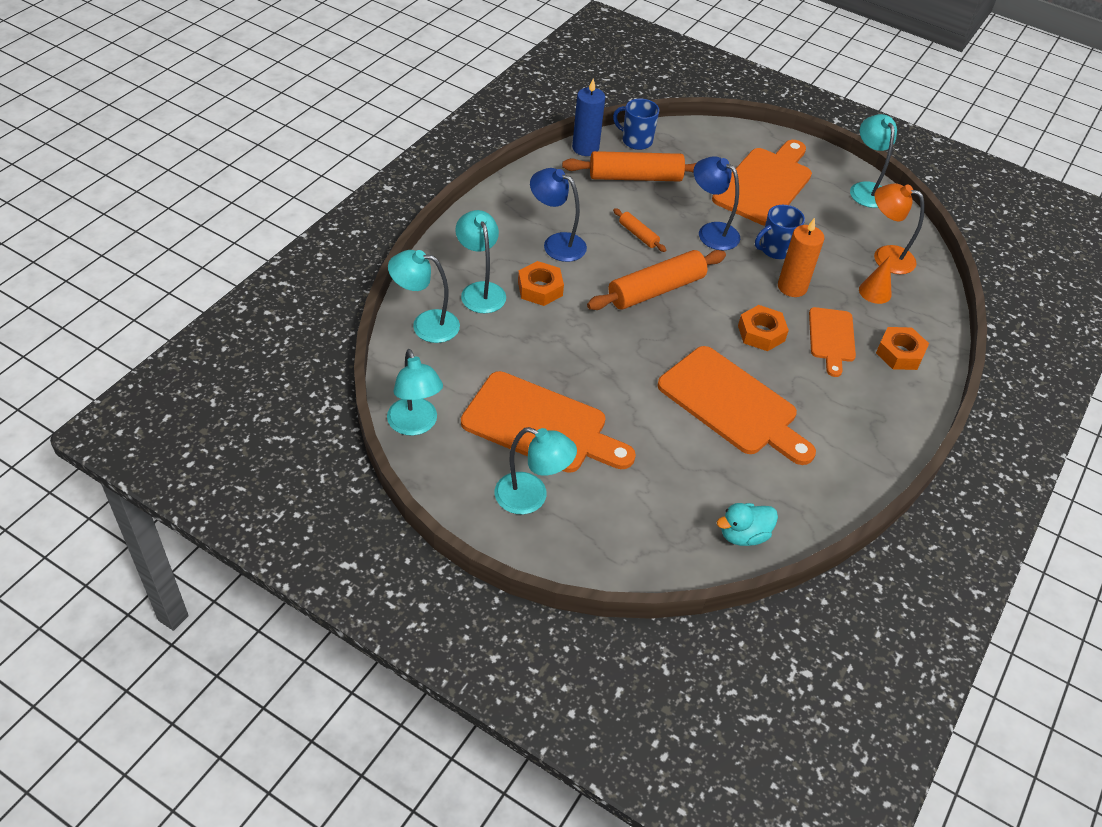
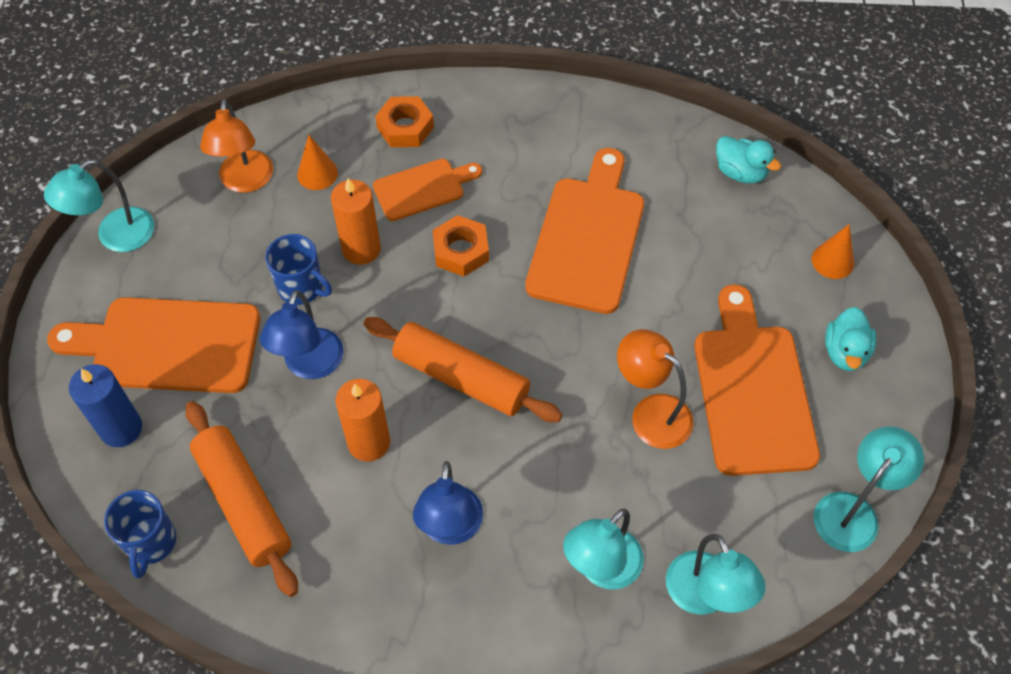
camera: 115 degrees left, 10 degrees up
(531, 497) = (845, 352): turquoise lamp -> turquoise duck
(540, 288) = (548, 503): orange nut -> none
(564, 364) = (651, 413): none -> orange lamp
(585, 148) = (209, 602): blue candle -> blue candle (121, 428)
(616, 543) = (832, 261): none -> orange cone
(638, 235) = (369, 442): orange rolling pin -> orange candle

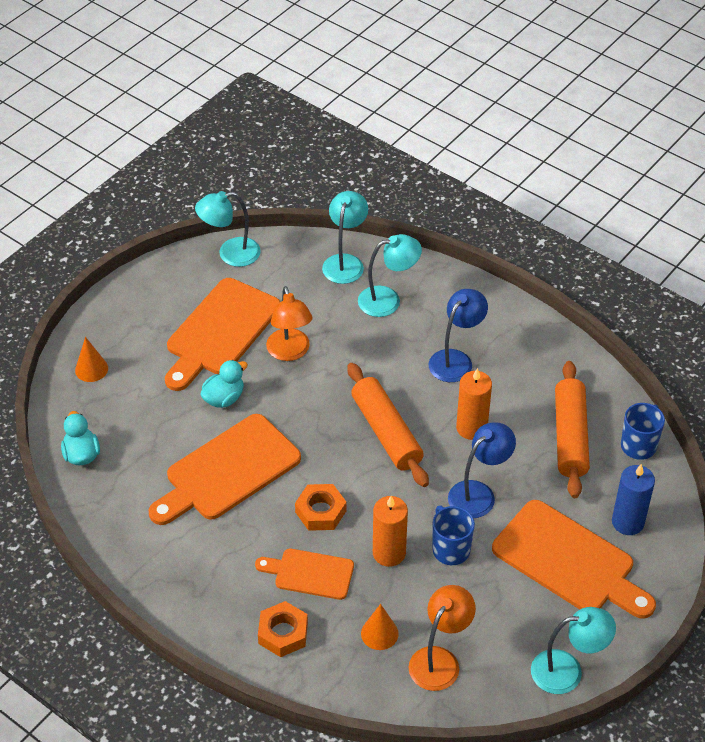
camera: 145 degrees left, 10 degrees down
(845, 352) = (145, 320): turquoise duck -> turquoise duck (224, 398)

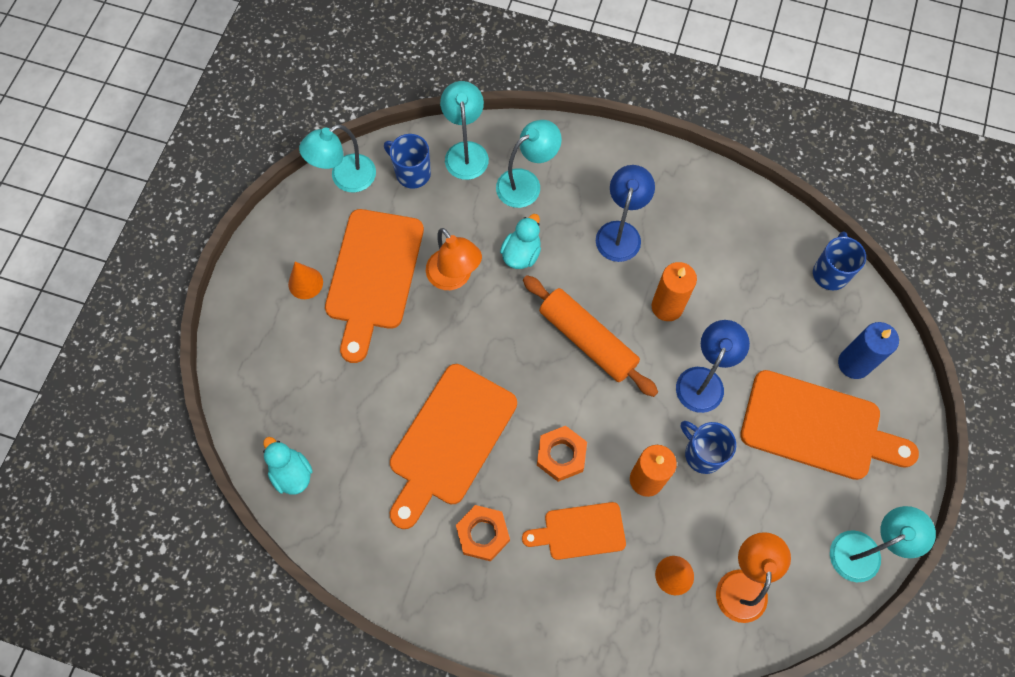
camera: 20 degrees left, 20 degrees up
(91, 369) = (258, 366): orange cone -> orange cone (305, 283)
(224, 398) = (410, 355): turquoise duck -> turquoise duck (521, 254)
(283, 633) = (582, 610): orange nut -> orange nut (483, 534)
(290, 265) = (412, 173): none -> blue mug
(570, 436) = (763, 285): orange rolling pin -> none

